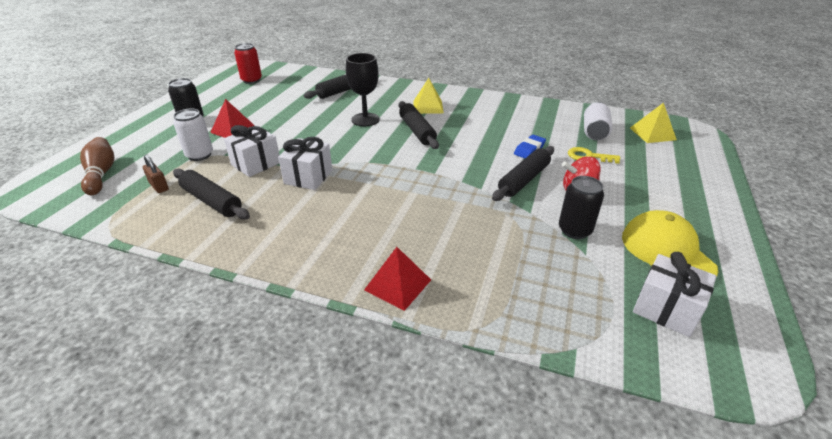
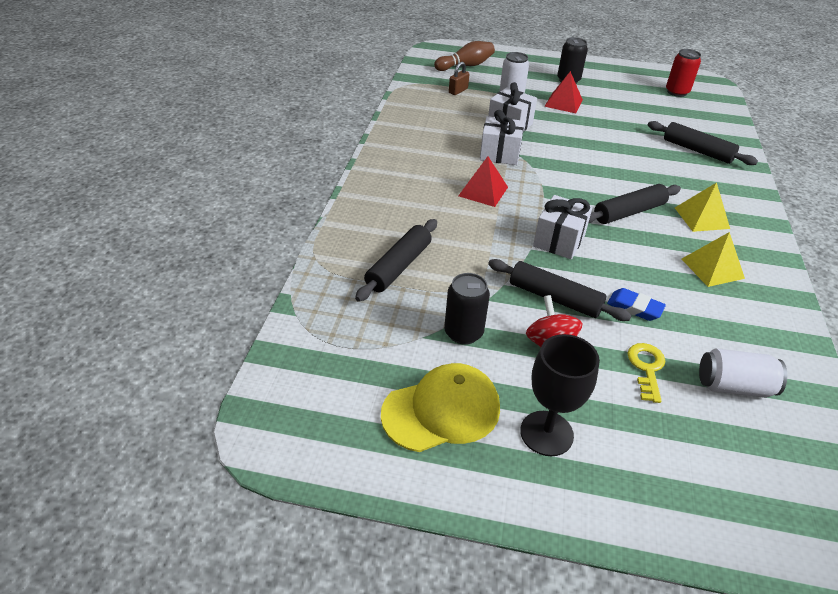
camera: 80 degrees right, 5 degrees up
(211, 201) = (446, 116): black rolling pin -> black rolling pin (398, 266)
(365, 119) = (633, 174): black goblet -> black goblet (546, 433)
(398, 285) = (361, 216): red pyramid -> red pyramid (483, 191)
(652, 134) = (779, 469): yellow pyramid -> yellow pyramid (712, 268)
(666, 309) = (346, 387): white gift -> white gift (559, 241)

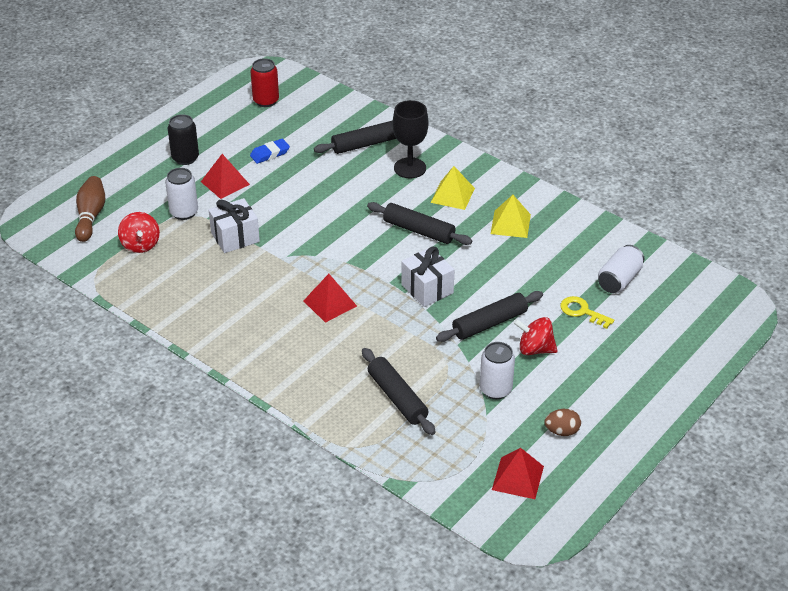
camera: 60 degrees left, 0 degrees up
(344, 393) = (518, 478): none -> red pyramid
(441, 410) = (562, 431): yellow cap -> brown egg
(458, 91) = (140, 245): brown padlock -> red spinning top
(463, 333) = (495, 389): black can -> white can
(499, 154) = (280, 267): white gift -> none
(546, 433) = (608, 387): black goblet -> black goblet (410, 168)
(629, 212) = (418, 230): black rolling pin -> black rolling pin turned 60 degrees counterclockwise
(634, 307) = (524, 286): blue eraser -> blue eraser (270, 154)

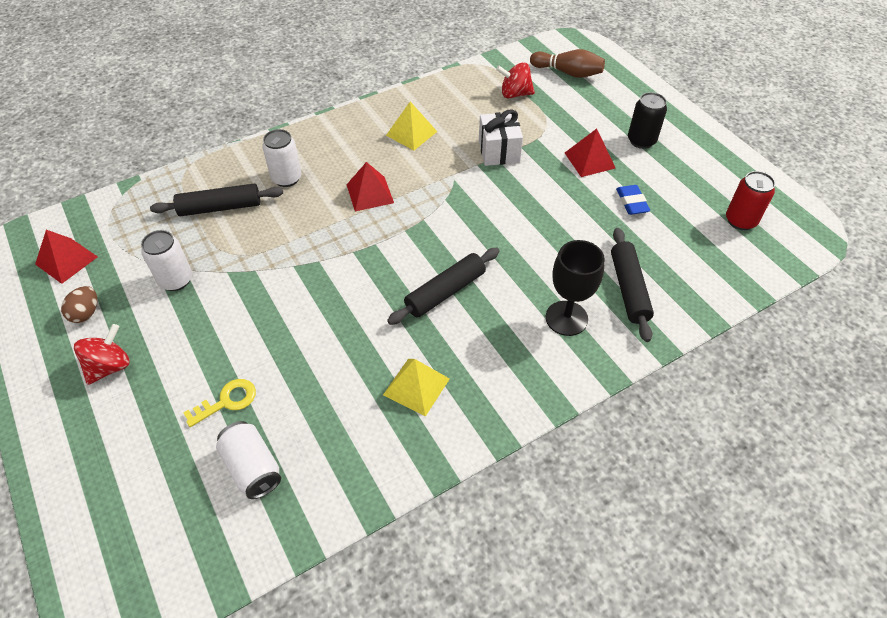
camera: 110 degrees right, 10 degrees up
(184, 212) = (551, 126): white can -> white can (286, 178)
(427, 289) = (347, 271): white gift -> none
(452, 195) = (497, 344): yellow pyramid -> yellow pyramid (411, 133)
(489, 323) = (265, 306): black rolling pin -> none
(535, 349) = (203, 332): red spinning top -> red spinning top (110, 366)

